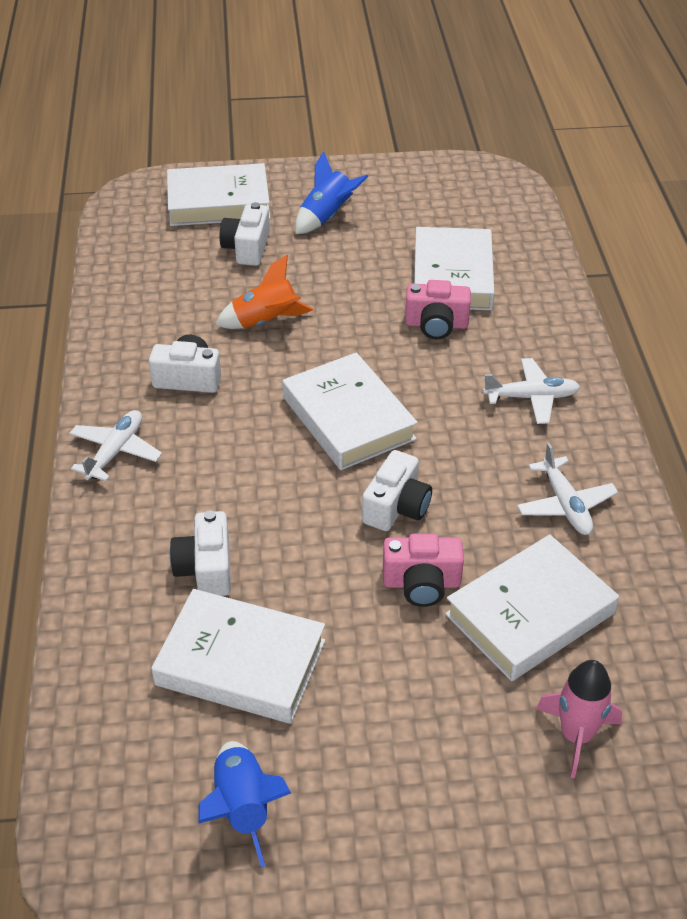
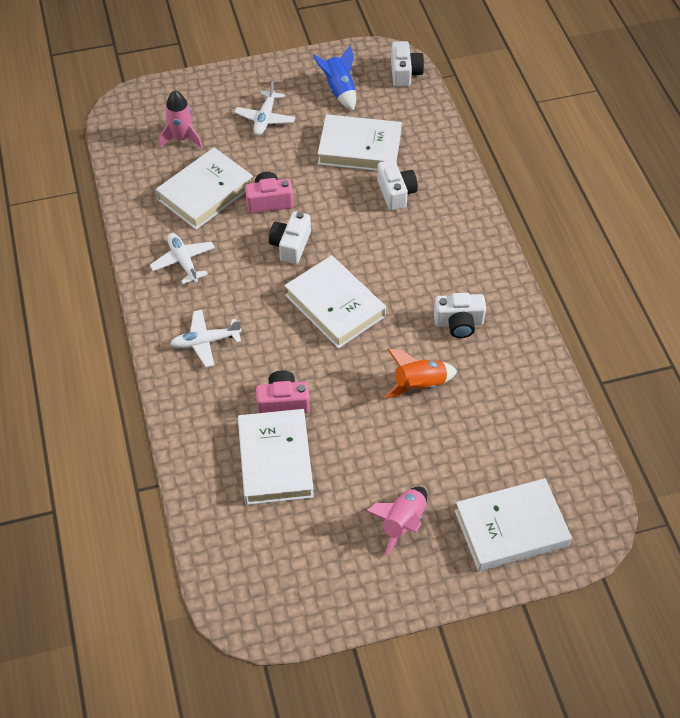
camera: 170 degrees right, 10 degrees up
(115, 452) = (483, 258): white plane -> white plane (265, 118)
(247, 248) = (462, 468): white camera -> white camera (404, 73)
(327, 217) = (402, 523): blue rocket -> pink rocket

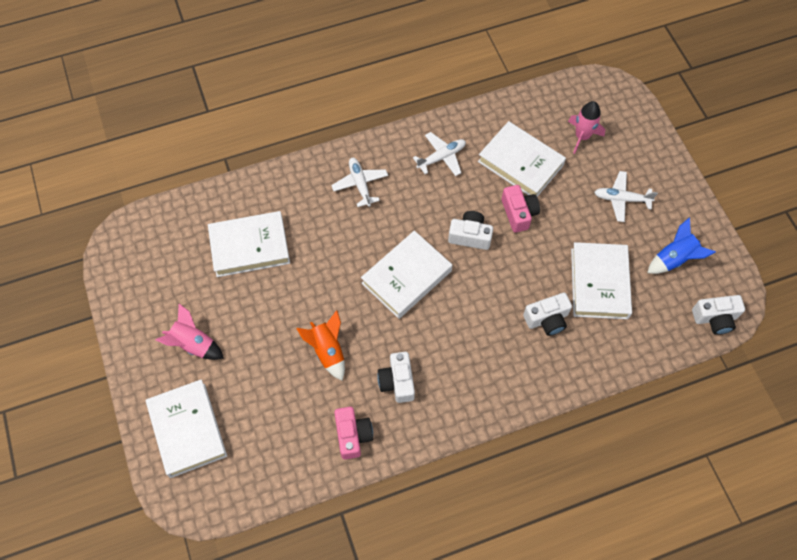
camera: 85 degrees right, 10 degrees up
(283, 402) = (304, 246): pink camera -> pink camera (353, 435)

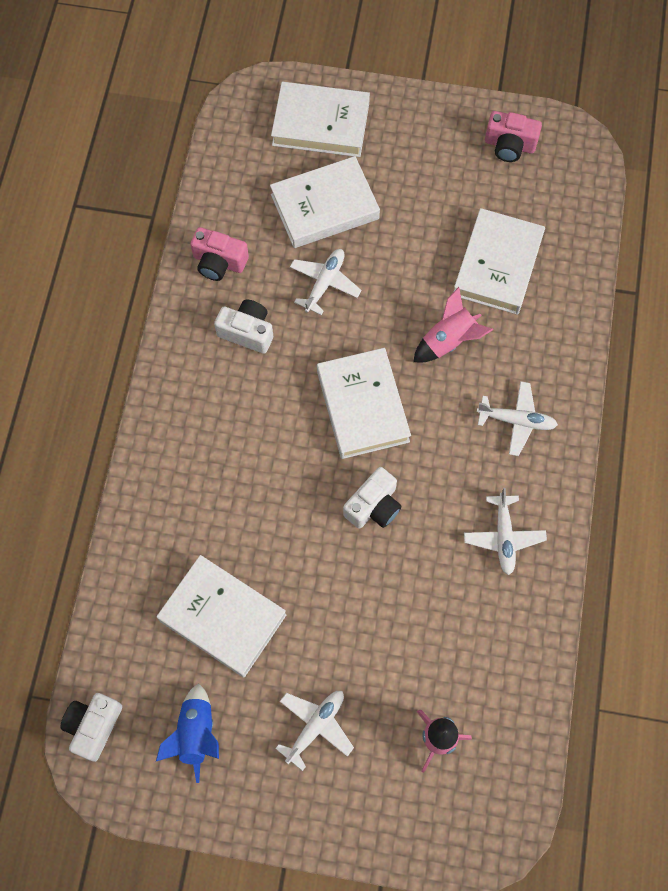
camera: 120 degrees right, 5 degrees up
(194, 344) = (410, 165): pink rocket -> pink rocket (449, 341)
(327, 350) = (324, 283): orange rocket -> white plane
(518, 213) = (370, 582): pink camera -> pink camera (509, 145)
(520, 163) = (441, 630): white book -> white book (324, 207)
(547, 319) = (217, 528): white camera -> none

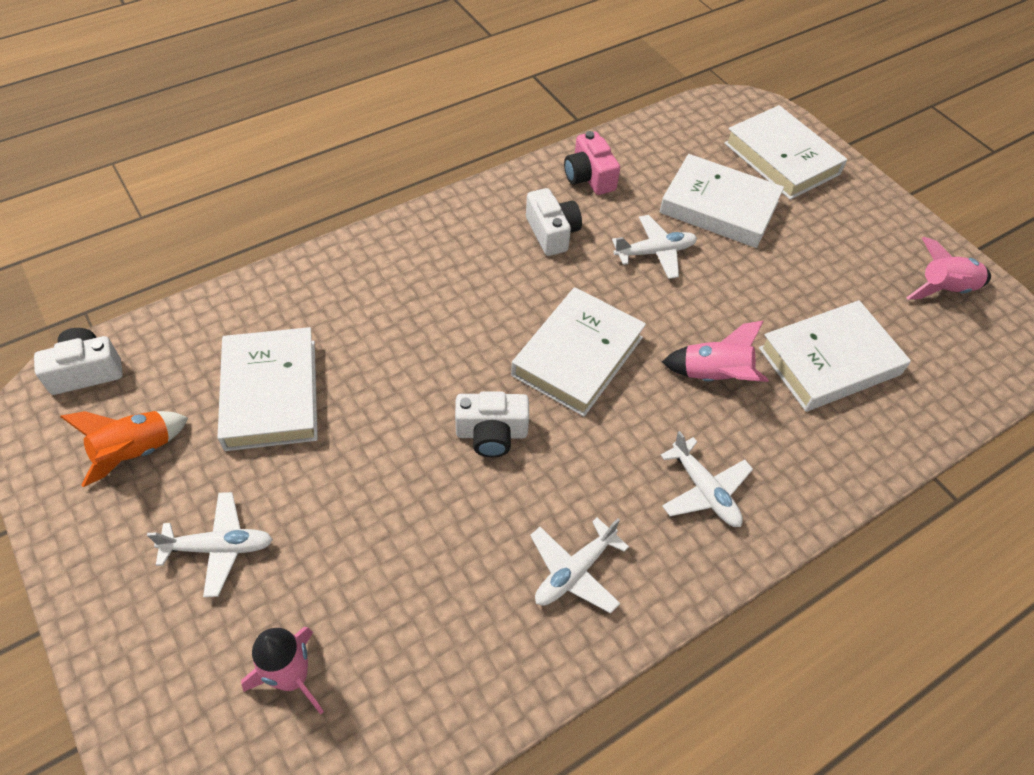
camera: 45 degrees right, 15 degrees down
(196, 733) = (136, 452): blue rocket -> orange rocket
(509, 145) = (944, 289): pink camera -> pink rocket

